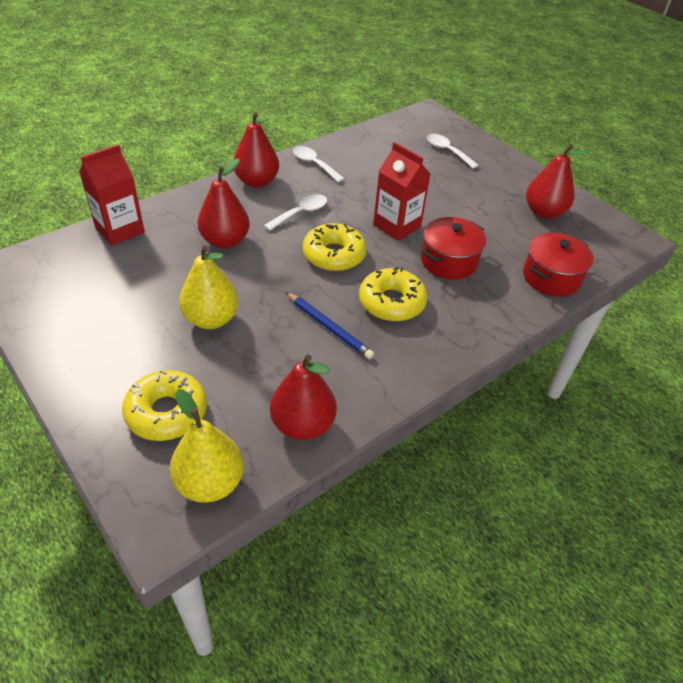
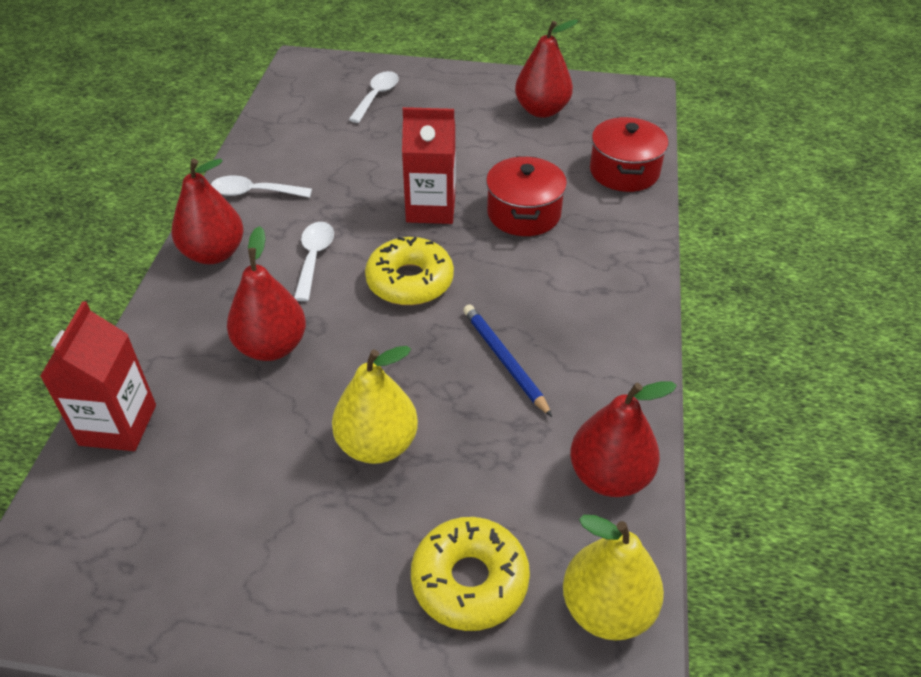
camera: 40 degrees left, 0 degrees up
(329, 327) = (504, 360): blue pencil -> blue pencil turned 120 degrees counterclockwise
(391, 302) = (527, 291): yellow donut -> none
(447, 151) = (376, 96): white spoon -> white spoon turned 105 degrees clockwise

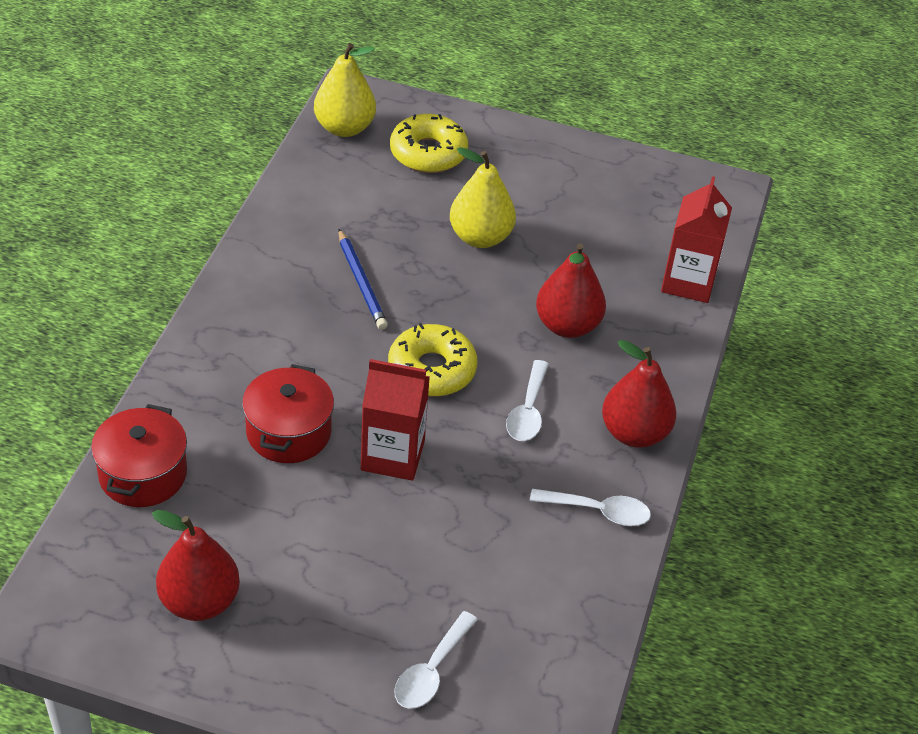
camera: 175 degrees left, 0 degrees up
(609, 476) = (309, 191): red pear -> none

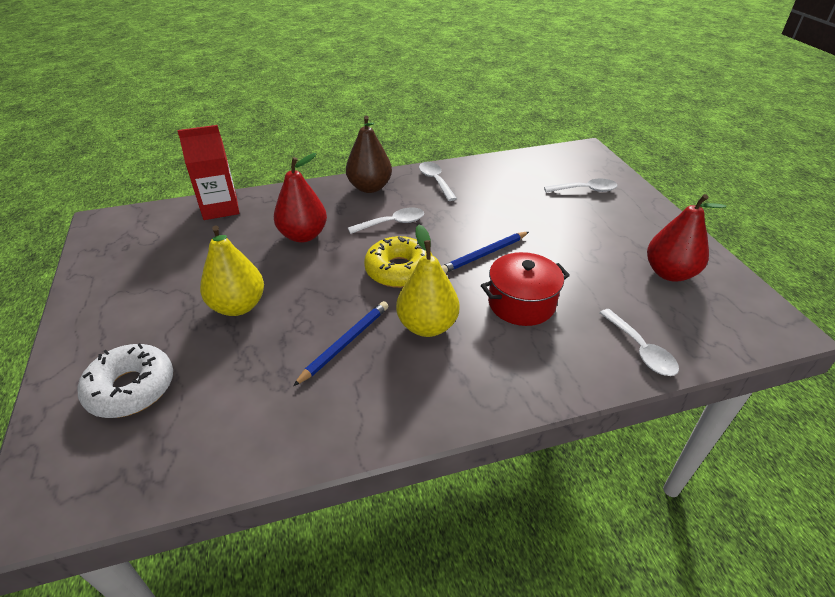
camera: 120 degrees left, 5 degrees down
(143, 474) = (640, 350): red pot -> white spoon
(344, 128) = (113, 478): yellow pear -> yellow pear (427, 326)
(392, 455) = (484, 254): red carton -> blue pencil
(428, 153) = (131, 388): yellow donut -> white donut
(634, 433) = (369, 187): red pear -> brown pear

